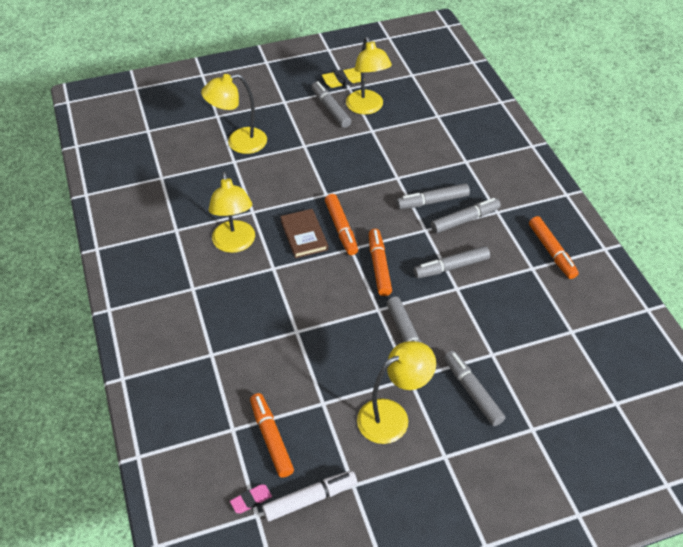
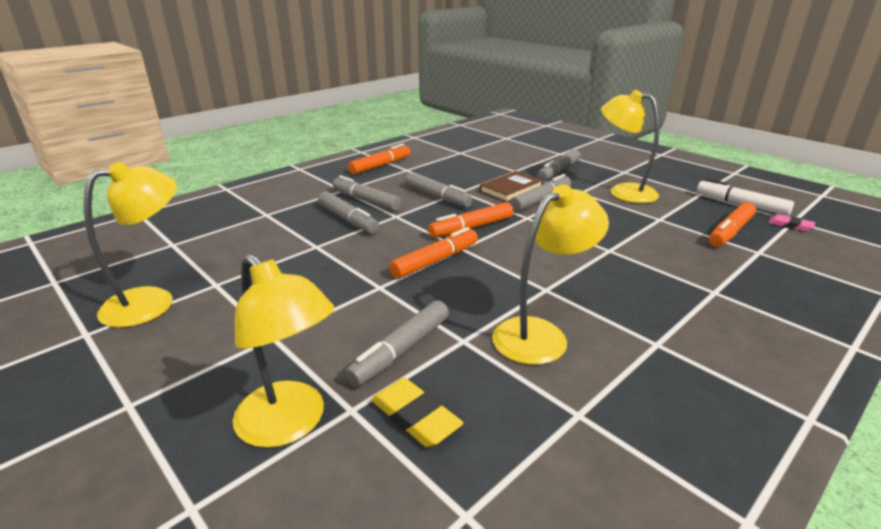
camera: 115 degrees left, 20 degrees down
(304, 235) = (470, 283): brown book -> brown book (511, 189)
(330, 109) = (157, 337): grey marker -> grey marker (401, 350)
(343, 80) = (56, 347): yellow eraser -> yellow eraser (415, 417)

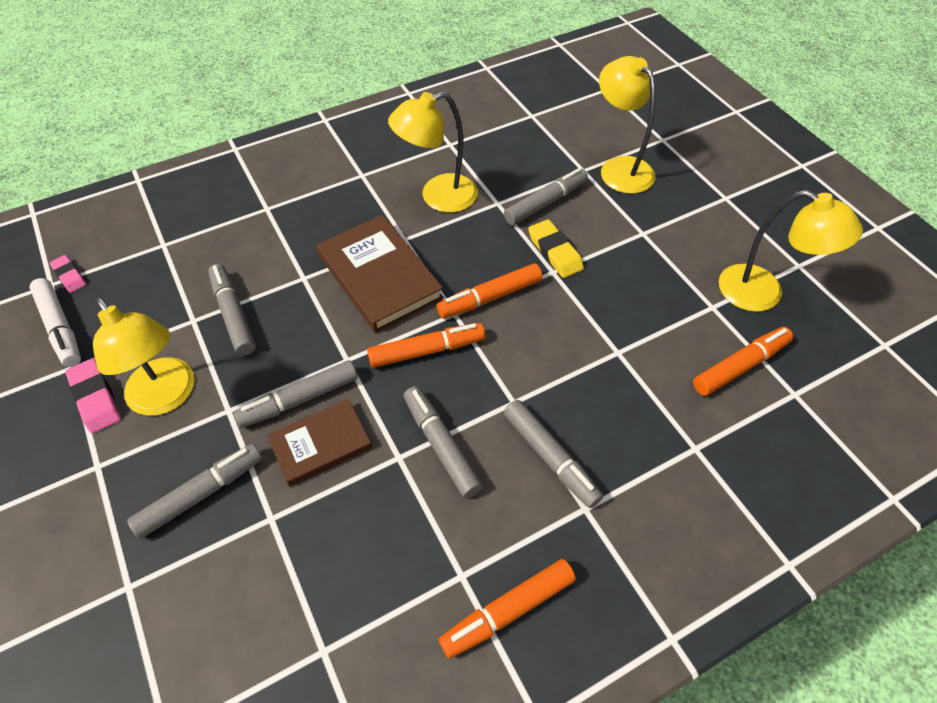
camera: 165 degrees left, 25 degrees up
(152, 301) = (763, 294): yellow lamp -> yellow lamp turned 120 degrees counterclockwise
(348, 219) = (579, 406): grey marker -> grey marker (233, 315)
(415, 417) = (545, 159): yellow eraser -> yellow eraser (555, 252)
(544, 259) = (379, 277): none -> brown book
(664, 186) = (95, 398): none -> pink eraser
(730, 231) = (146, 280): orange marker -> orange marker (740, 366)

